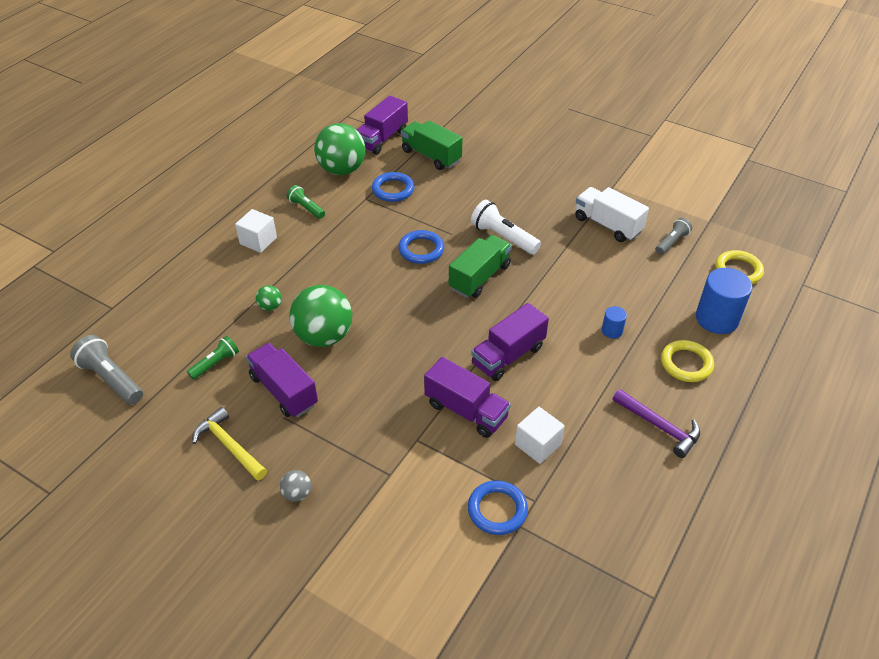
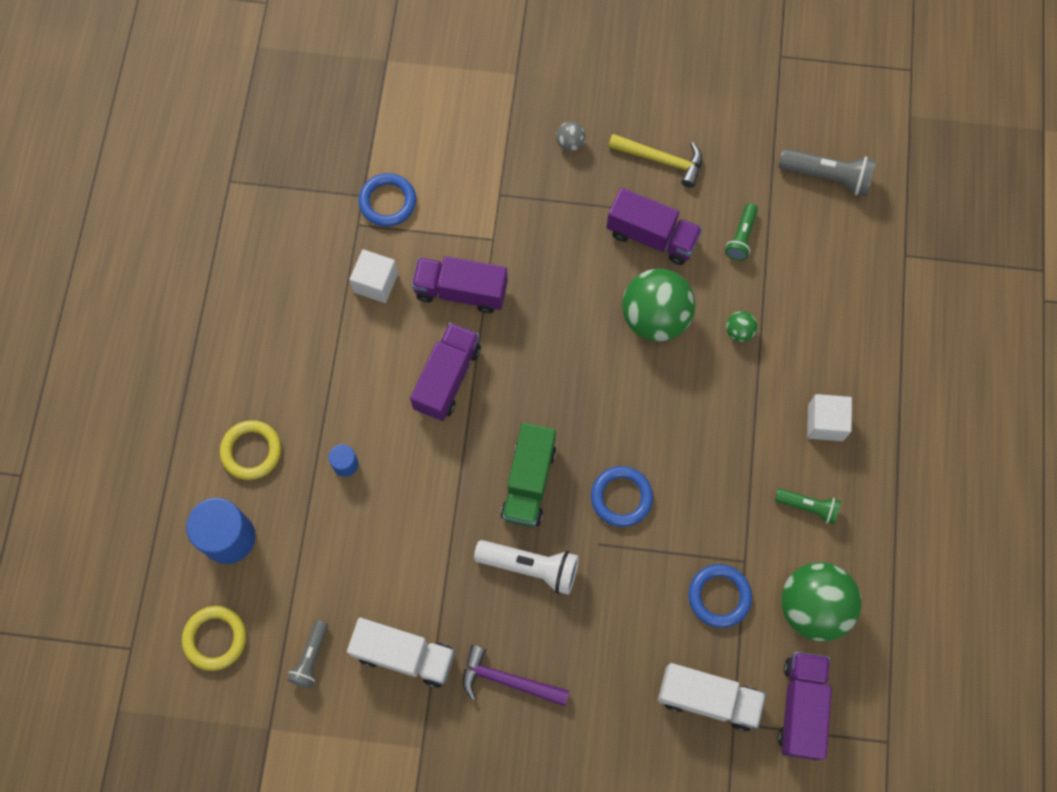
camera: 155 degrees right, 25 degrees up
(431, 156) = (708, 699): green truck -> white truck
(659, 426) = (262, 355): purple hammer -> purple hammer (507, 680)

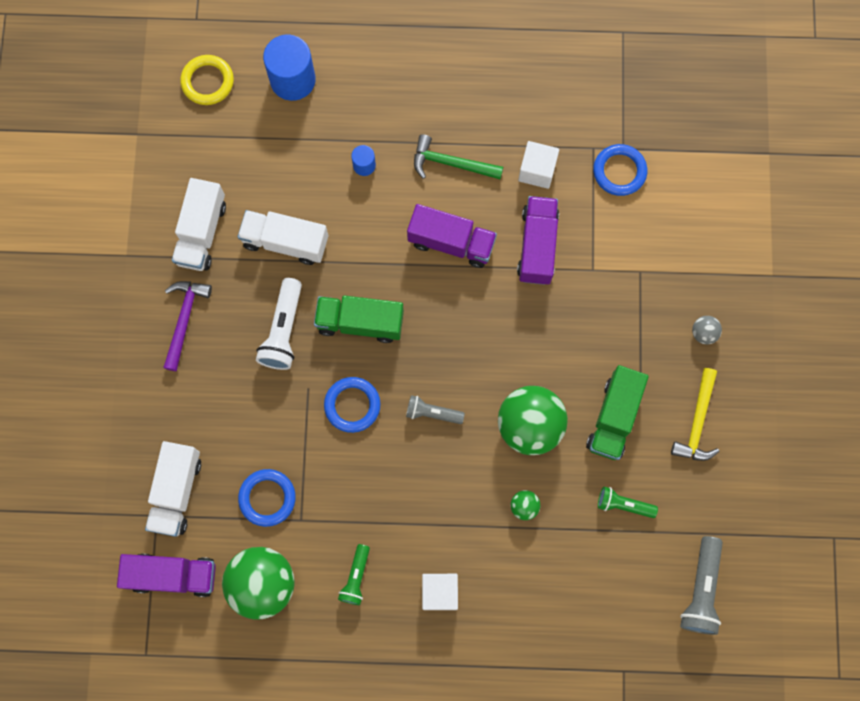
camera: 85 degrees right, 5 degrees up
(251, 451) = (369, 87): yellow ring -> none
(311, 658) = (196, 159): grey flashlight -> grey flashlight (432, 413)
(356, 370) = (451, 163): none -> green hammer
(426, 558) = (285, 242): none -> white truck
(652, 236) = (613, 417): purple truck -> green truck

